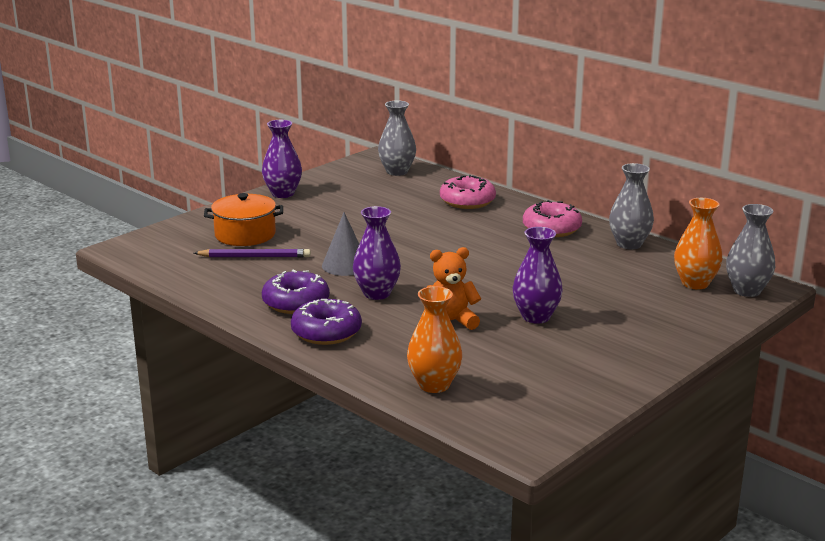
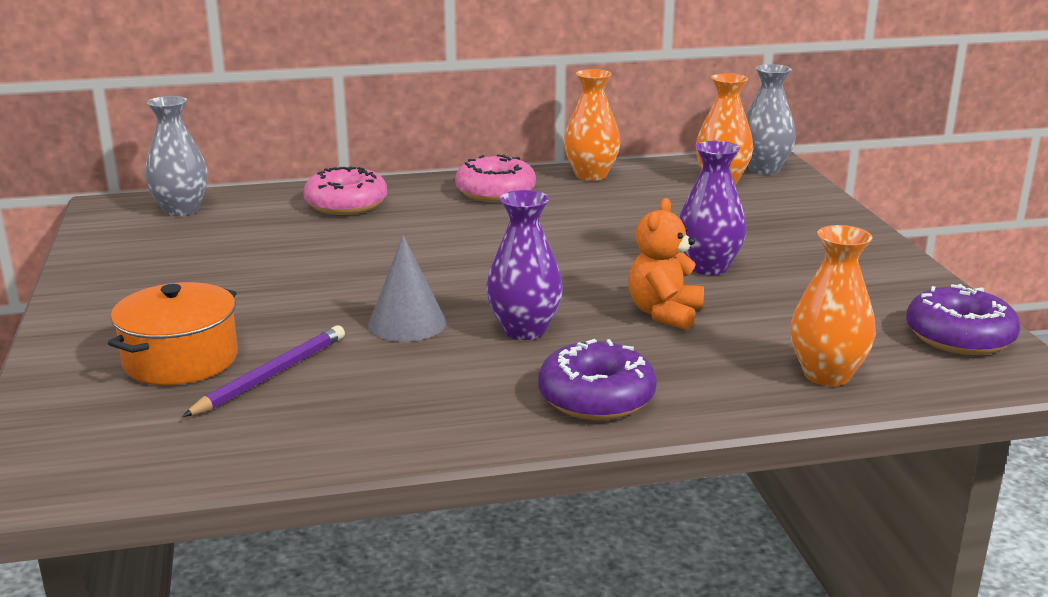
camera: 55 degrees left, 0 degrees up
(283, 194) = (95, 292): purple vase -> none
(296, 302) = (473, 391): purple donut -> purple donut (959, 336)
(629, 244) = (591, 175): grey vase -> orange vase

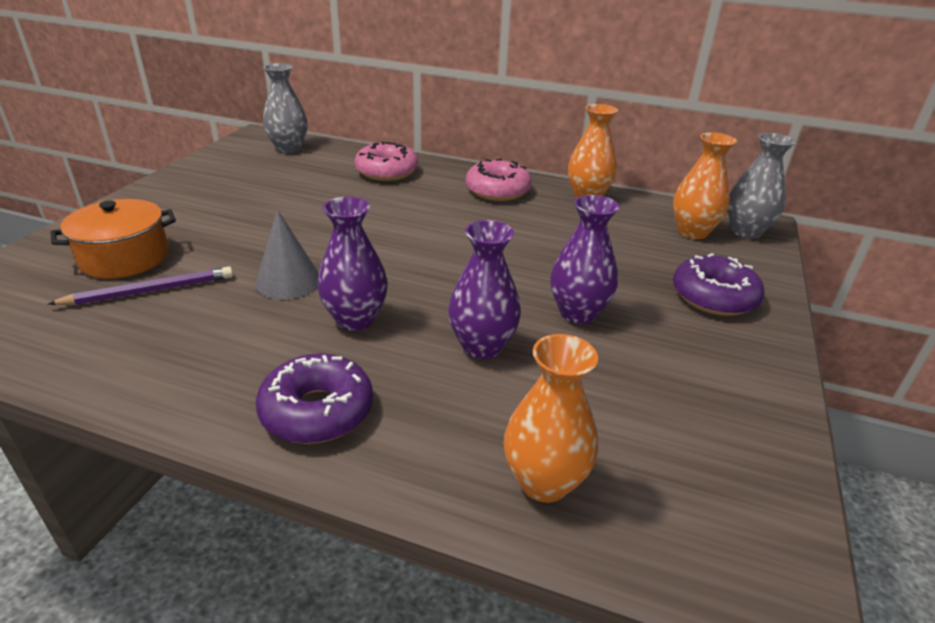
camera: 30 degrees right, 10 degrees up
(664, 313) = (482, 346): orange teddy bear -> purple vase
(959, 336) = (745, 498): purple donut -> purple donut (714, 297)

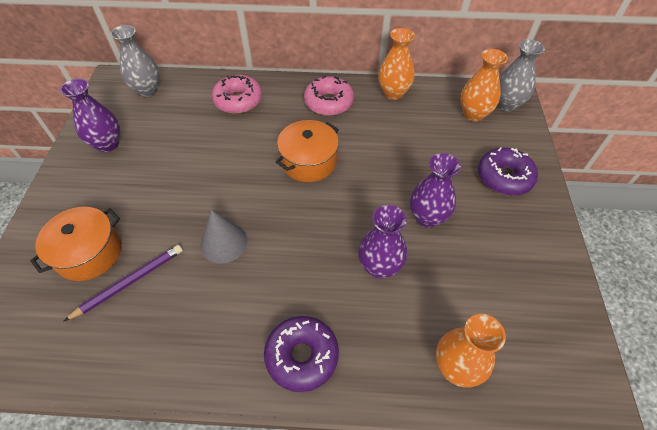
camera: 15 degrees left, 20 degrees up
(355, 319) = (288, 266): purple vase -> purple vase (108, 144)
(442, 233) = (309, 161): none -> orange pot

